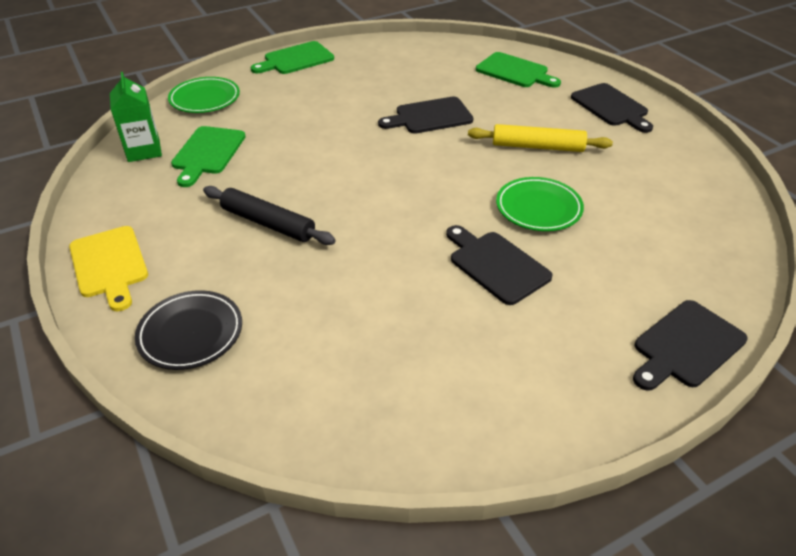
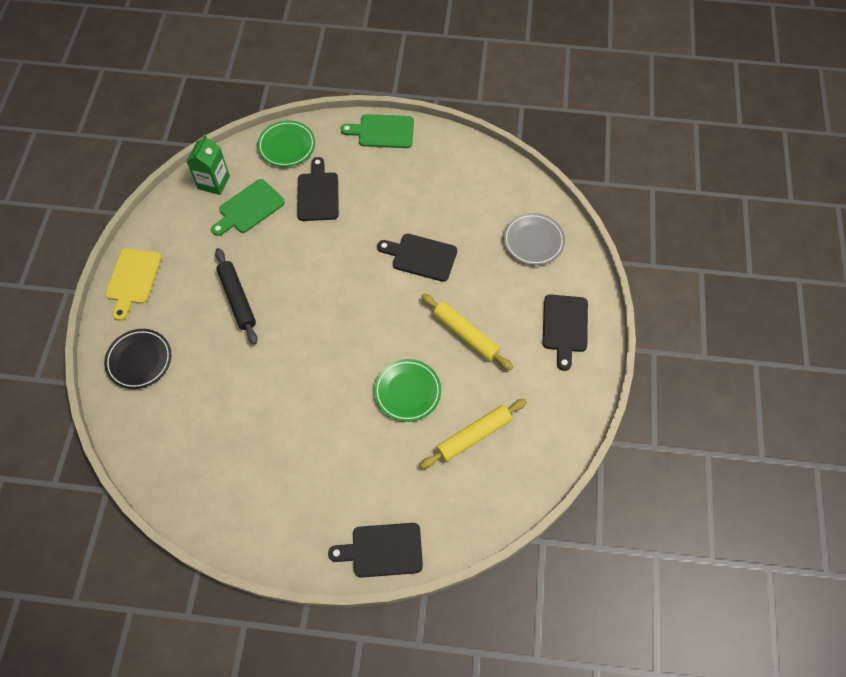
camera: 35 degrees right, 20 degrees up
(496, 265) = (336, 420): black cutting board -> black cutting board (318, 194)
(515, 71) = (533, 241): green cutting board -> grey plate
(641, 208) = (474, 436): none -> yellow rolling pin

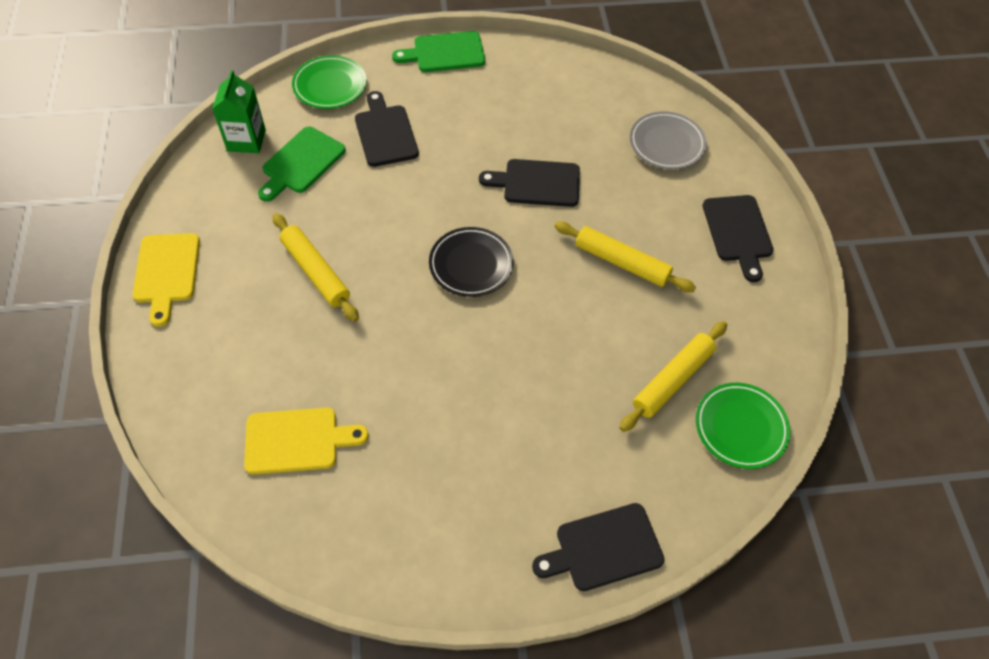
camera: 15 degrees left, 5 degrees down
(139, 360) = (201, 371): black plate -> black plate (471, 265)
(192, 425) = (297, 440): none -> yellow cutting board
(237, 299) = (315, 271): black rolling pin -> yellow rolling pin
(407, 392) = (571, 343): green plate -> green plate (740, 427)

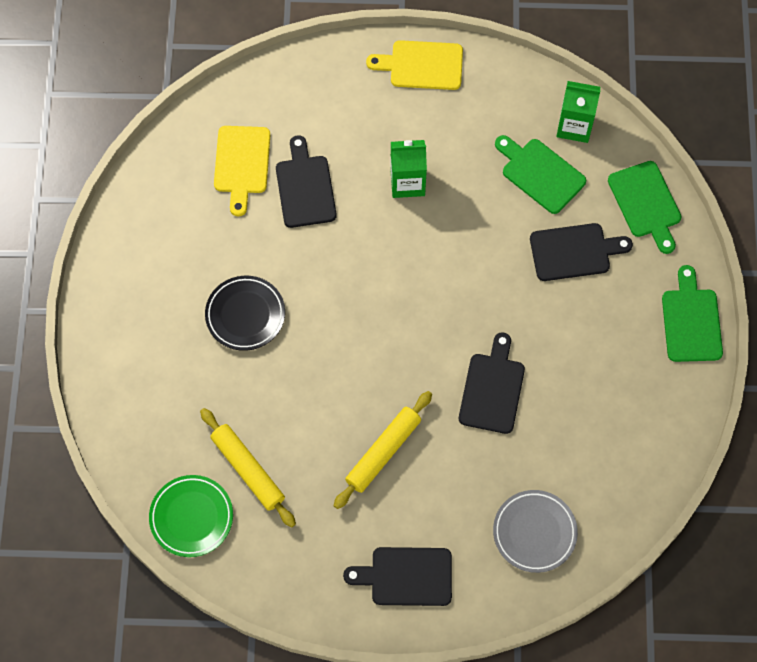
camera: 100 degrees right, 10 degrees up
(315, 271) = (407, 182): yellow rolling pin -> green carton
(330, 86) = (646, 203): green plate -> green cutting board
(471, 265) = (398, 314): black plate -> black plate (245, 315)
(604, 548) = (108, 380): black cutting board -> black cutting board (305, 188)

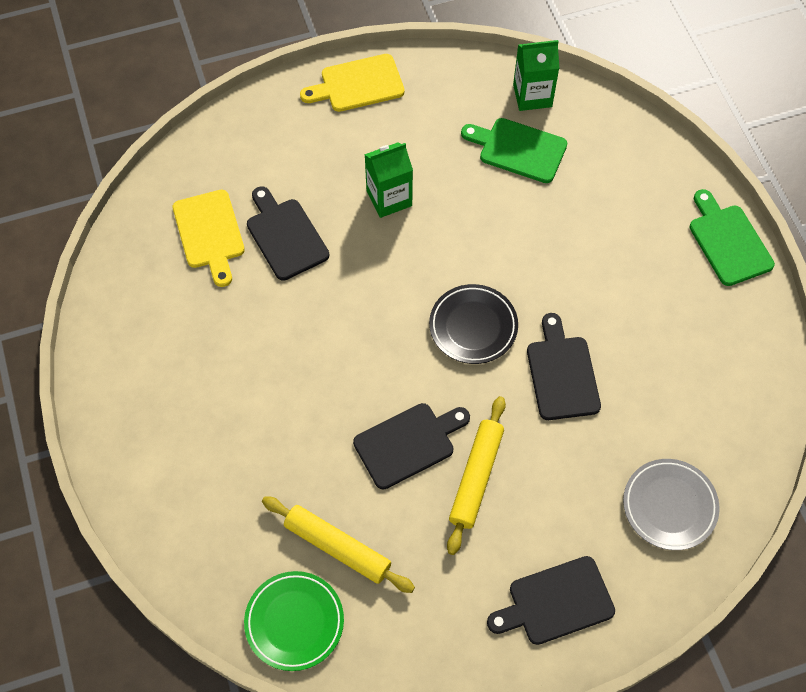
camera: 20 degrees left, 5 degrees down
(245, 315) = (271, 384): black plate -> black plate (473, 326)
(574, 252) = (584, 212): black cutting board -> black cutting board (408, 443)
(646, 203) = (633, 145): green cutting board -> none

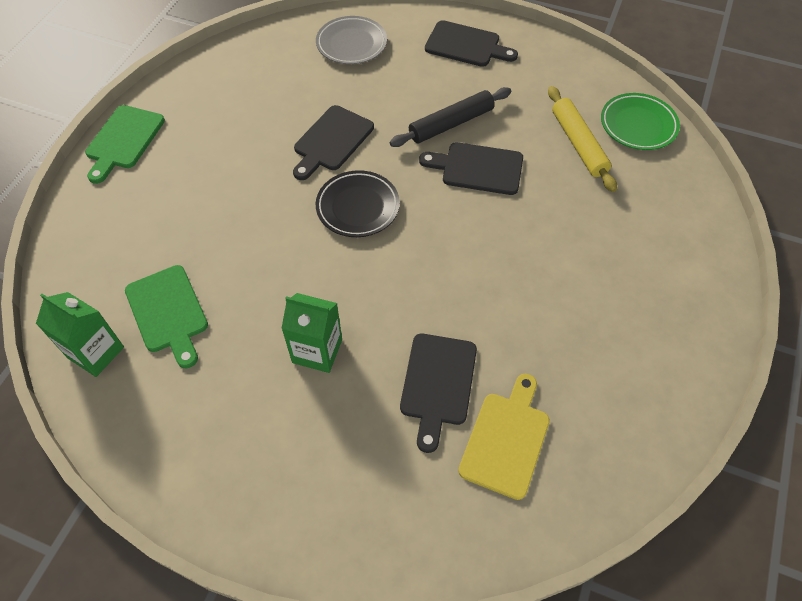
camera: 140 degrees left, 5 degrees down
(358, 84) = (224, 497): yellow cutting board -> none
(476, 477) = (451, 124): yellow rolling pin -> black rolling pin

